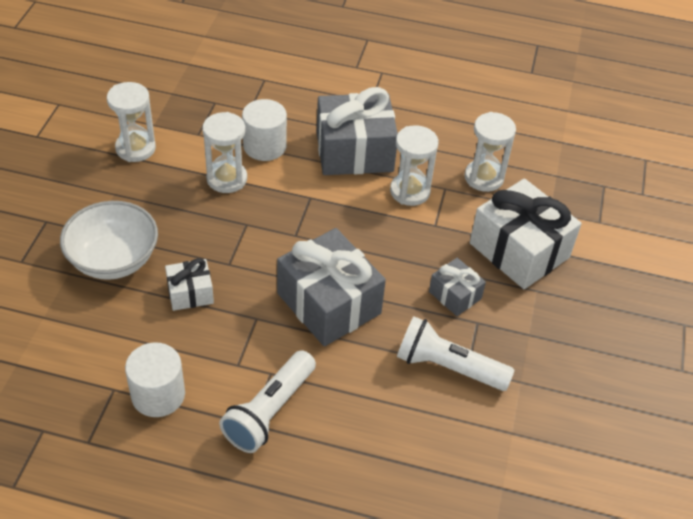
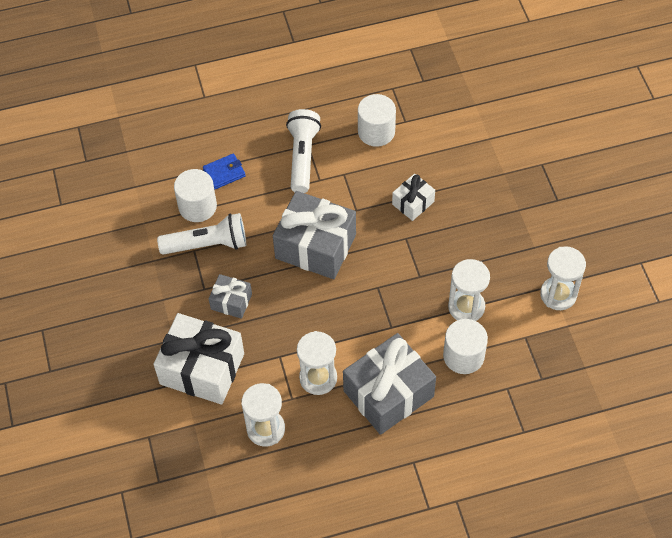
camera: 155 degrees right, 10 degrees up
(113, 259) = (484, 198): white bowl -> none
(378, 443) = (224, 173): none -> blue wallet
(435, 418) = (197, 206): none -> white cylinder

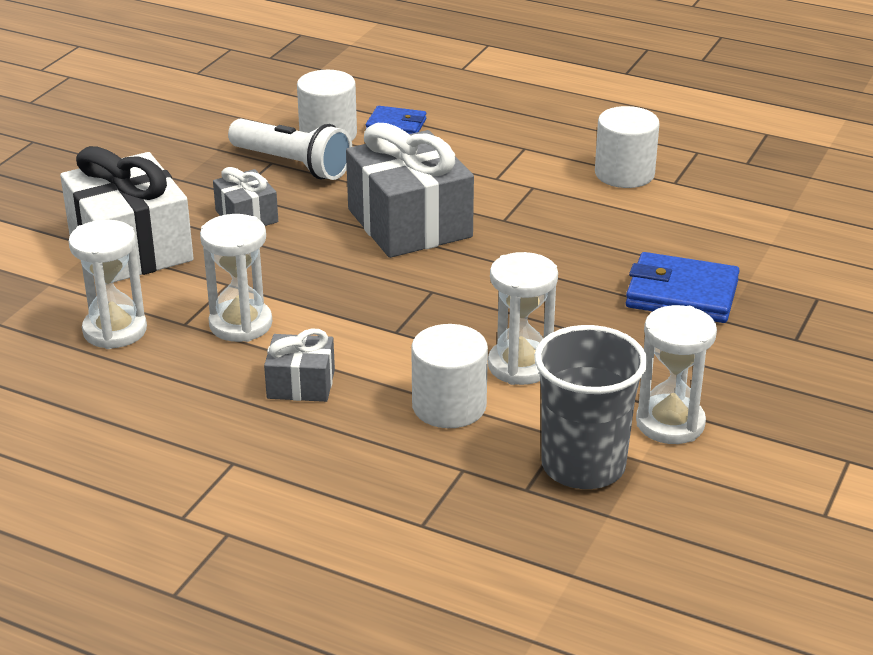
camera: 40 degrees right, 25 degrees down
(302, 157) = (504, 153): white flashlight -> none
(388, 393) = (301, 384): grey gift -> grey gift, size x0.51
(413, 203) = (585, 247): white gift -> none
(485, 205) = (681, 294): none -> blue wallet
(550, 347) = (583, 466): none -> grey cup

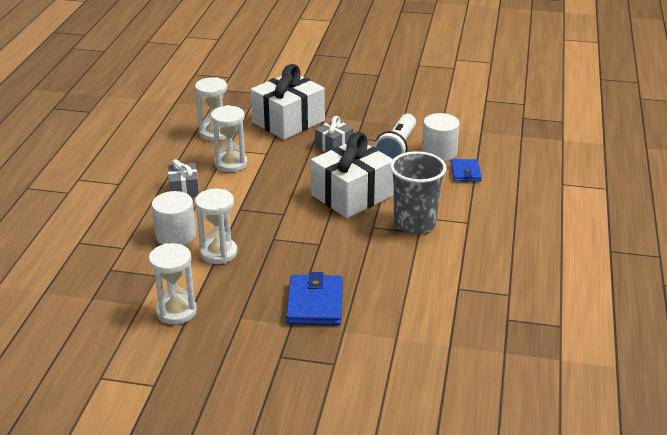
camera: 75 degrees right, 0 degrees up
(409, 223) = (352, 195): grey gift -> white gift
(583, 466) = (132, 285): grey cup -> grey cup (414, 223)
(624, 174) = (456, 266): white cylinder -> none

